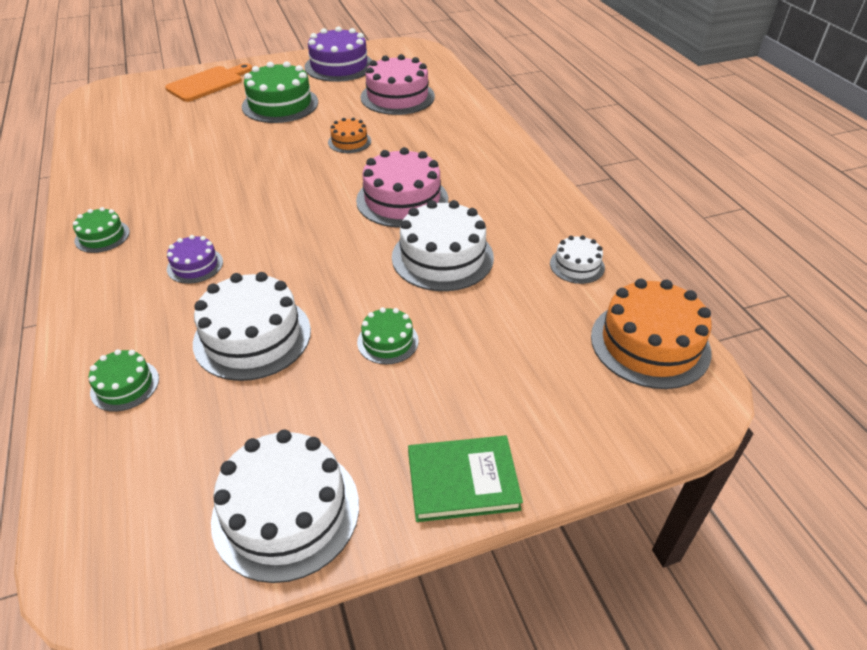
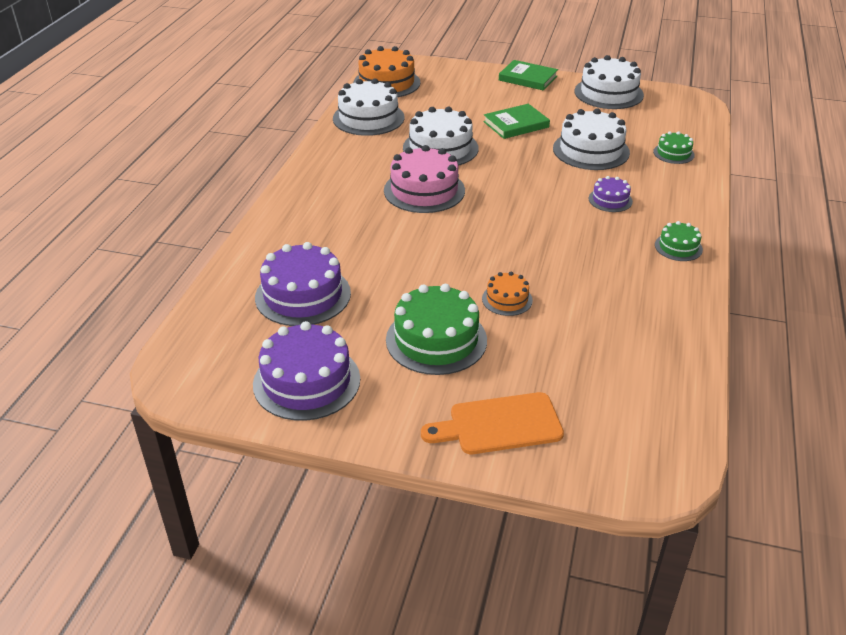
camera: 145 degrees left, 5 degrees down
(349, 142) = (411, 258): orange cake -> orange cake (507, 299)
(388, 341) = (516, 124): green cake -> green book
(397, 97) = (303, 295): pink cake -> purple cake
(577, 265) = (368, 118): white cake -> white cake, size x1.90

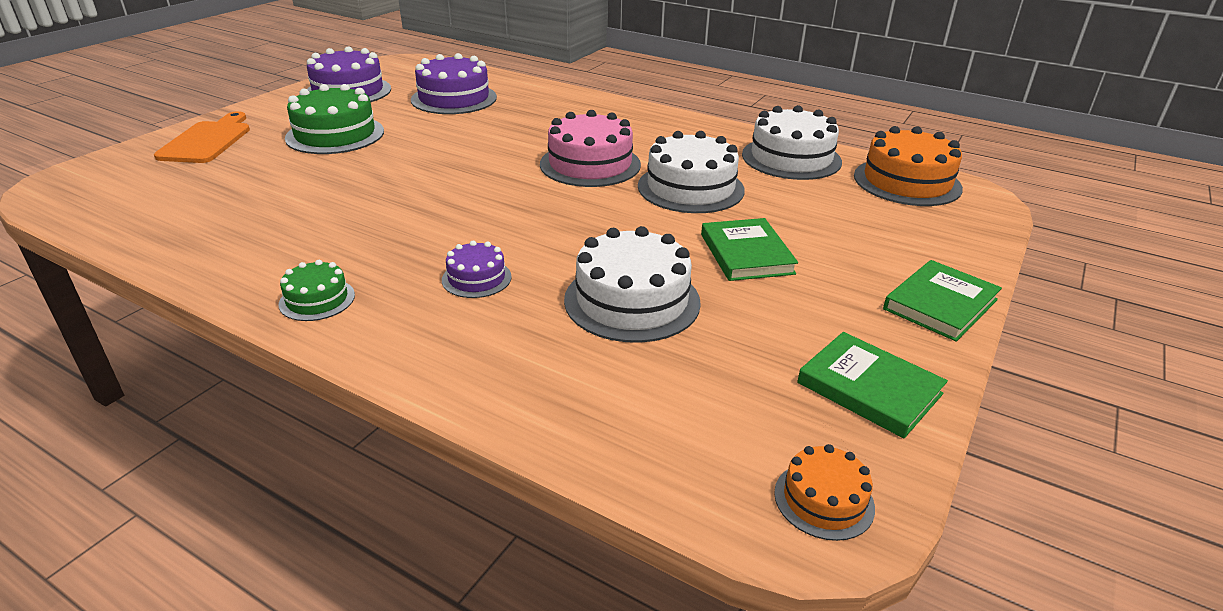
camera: 105 degrees right, 5 degrees down
(507, 299) = (350, 171): orange cake -> orange cake (824, 500)
(608, 93) = (869, 388): white cake -> green book
(673, 153) = (577, 391): green cake -> none

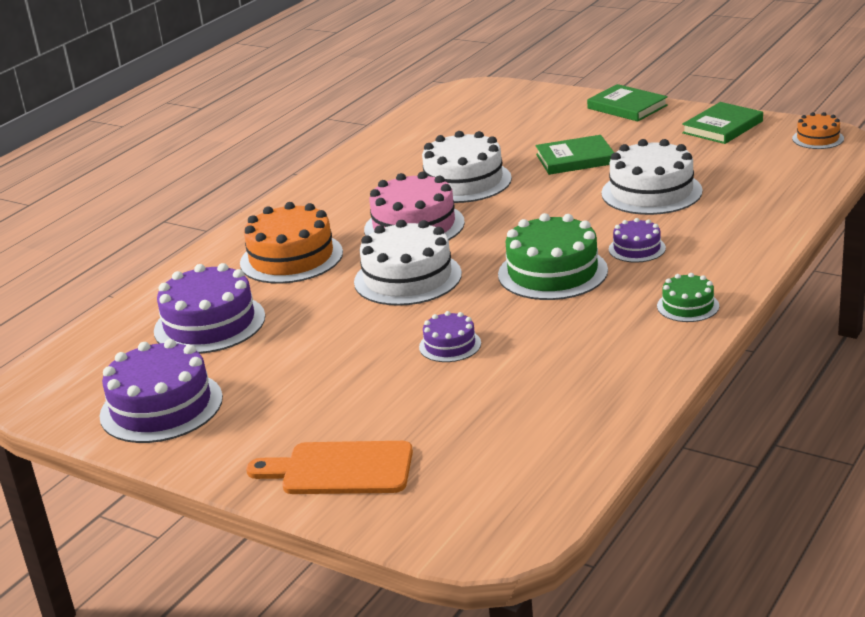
camera: 85 degrees left, 5 degrees down
(335, 134) = (326, 380): green cake -> green cake (552, 272)
(346, 177) = (450, 345): none -> purple cake
(791, 158) = (399, 146): white cake -> white cake (407, 278)
(907, 182) = (446, 108): orange cake -> orange cake (291, 258)

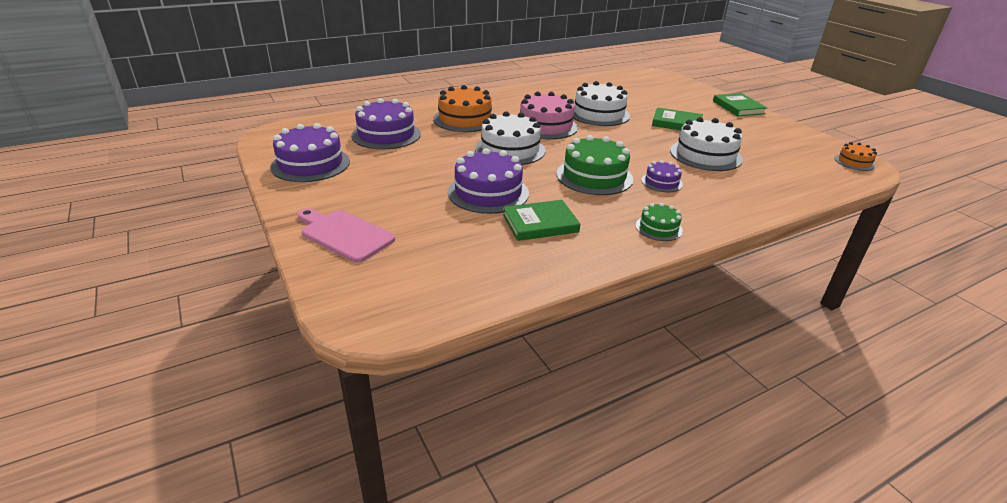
camera: 25 degrees right, 5 degrees up
(340, 469) = (344, 234): orange cutting board -> pink cutting board
(450, 345) = (488, 192): purple cake -> purple cake, size x1.90
(722, 127) = (791, 135): green book -> green book (540, 223)

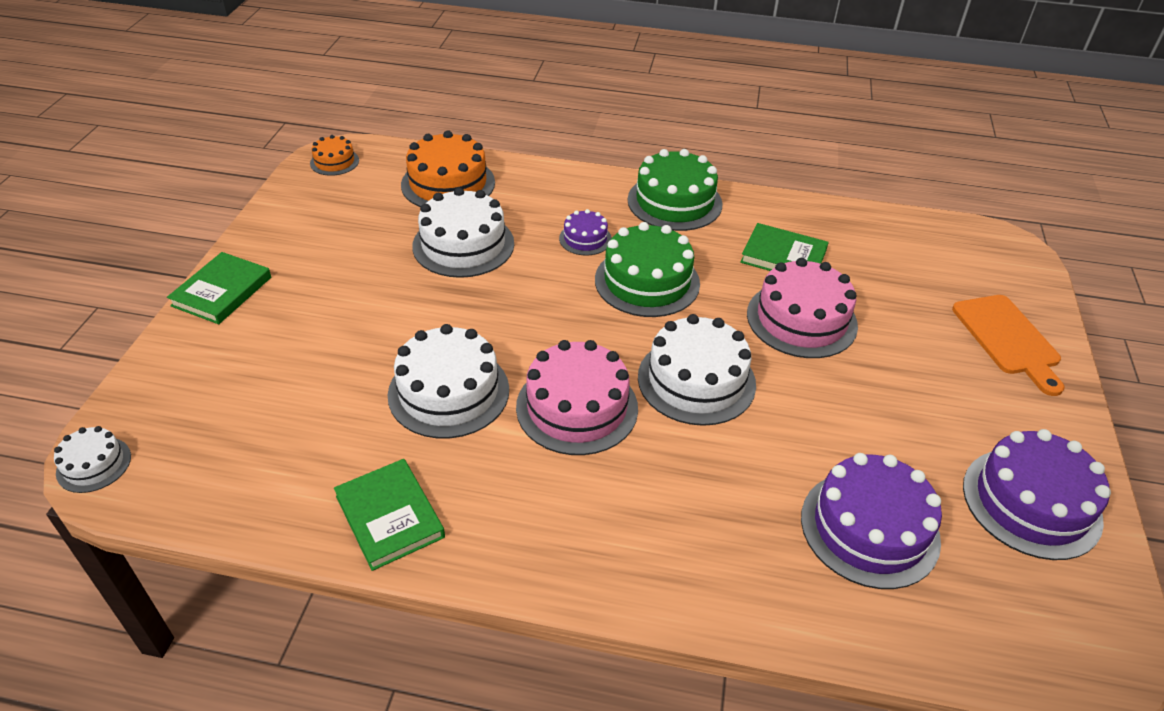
camera: 140 degrees left, 10 degrees up
(344, 234) = (1008, 339): pink cutting board -> orange cutting board
(465, 119) = (690, 504): orange cake -> orange cake (448, 183)
(488, 192) = (801, 319): purple cake -> pink cake
(657, 73) = (94, 464): none -> white cake
(658, 228) = (674, 202): green cake -> green cake, size x1.90
(676, 123) = (380, 309): green book -> green book (389, 516)

